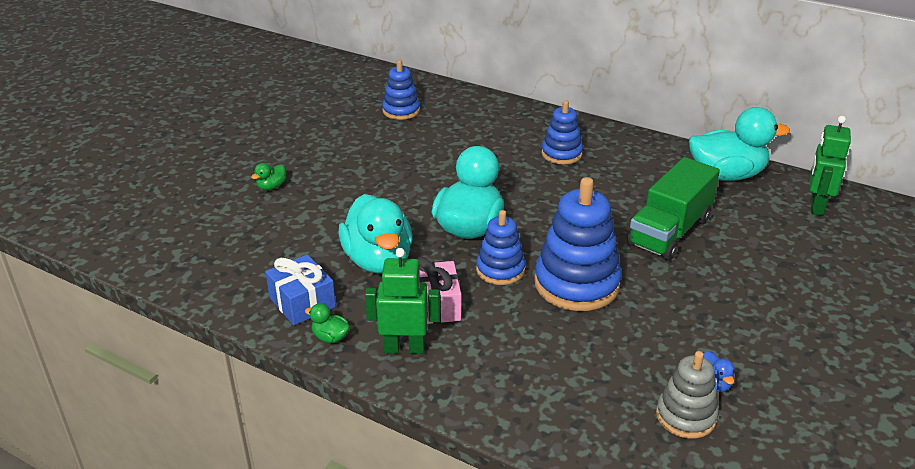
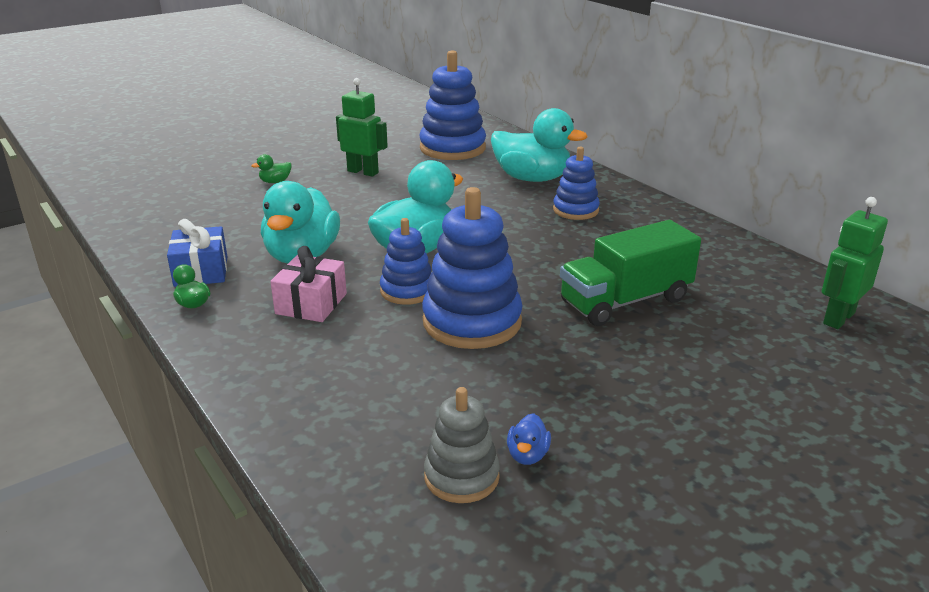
camera: 25 degrees right, 5 degrees down
(401, 111) = (452, 148): blue stacking toy -> blue stacking toy, size x1.70
(404, 348) = (246, 330): green robot -> green robot (363, 172)
(726, 175) = (748, 265): turquoise duck -> turquoise duck (532, 178)

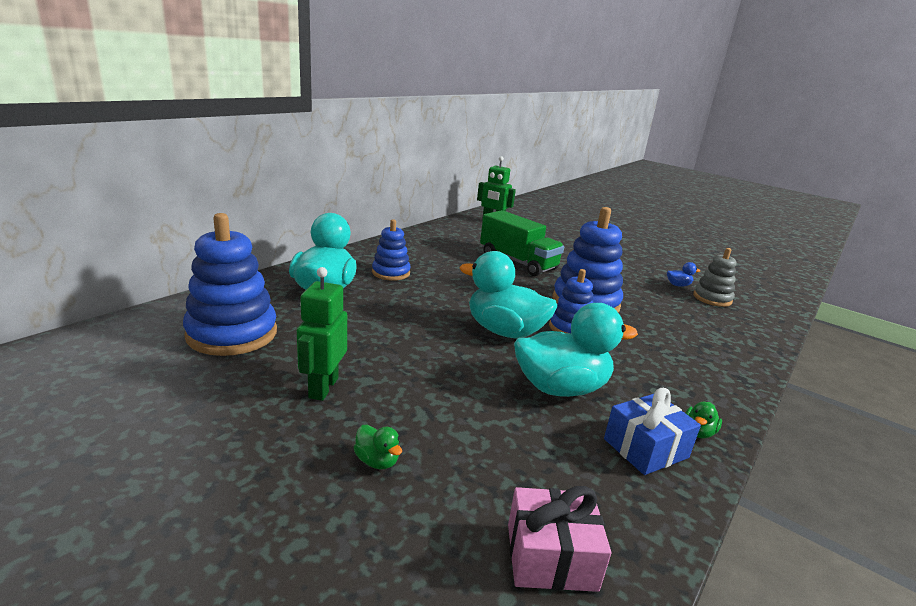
camera: 110 degrees left, 5 degrees down
(311, 304) = (629, 366): pink gift -> pink gift (551, 556)

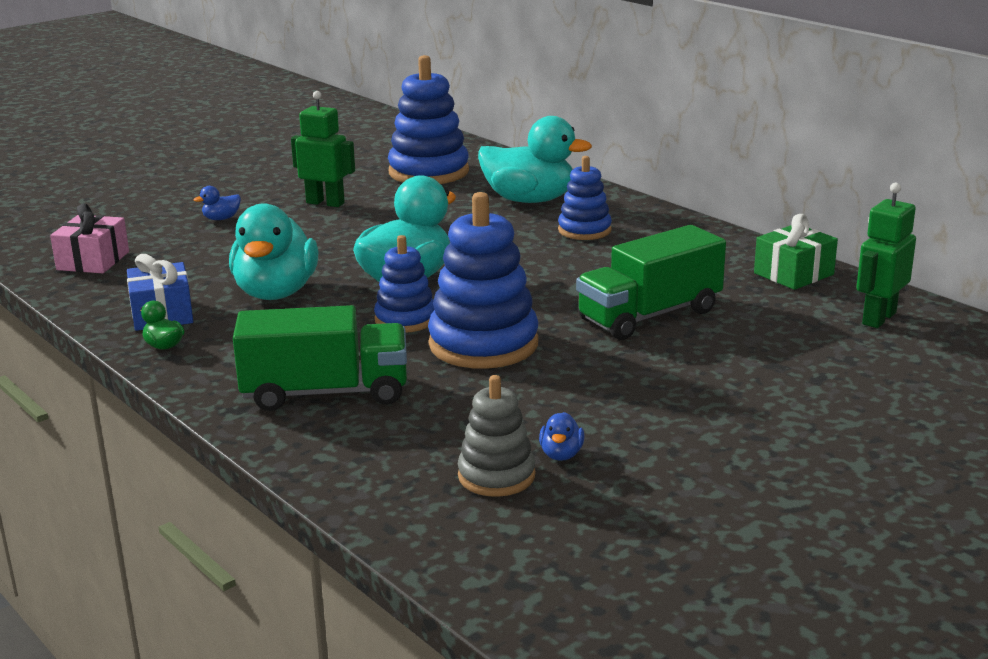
camera: 105 degrees right, 0 degrees up
(377, 461) = (221, 219): green duck -> blue duck
(447, 231) = (793, 274): none -> green gift
(689, 348) = (325, 393): none -> green truck

